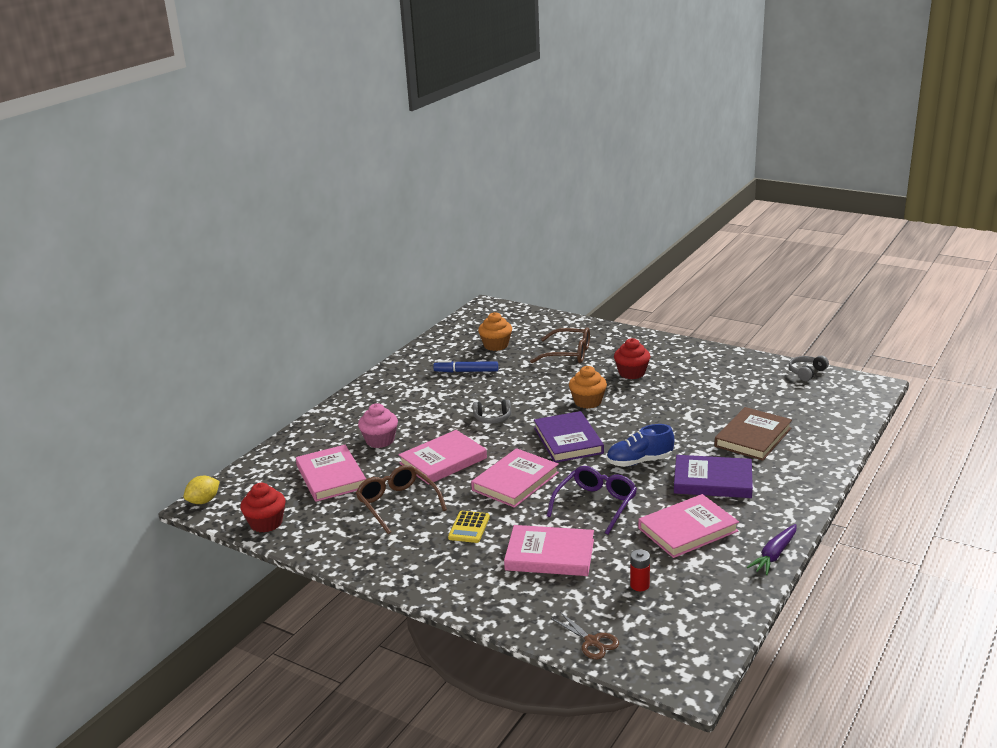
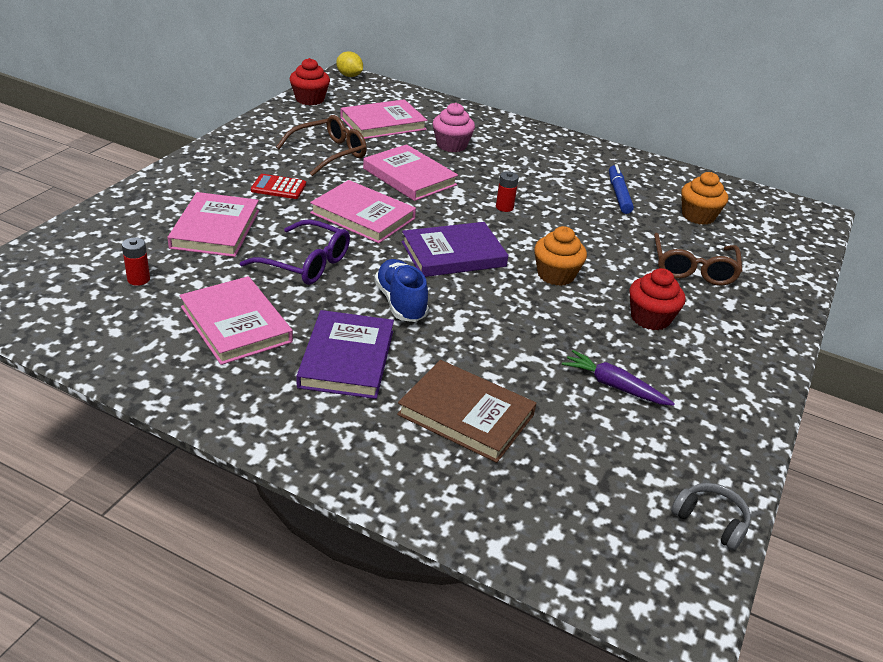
camera: 80 degrees right, 10 degrees up
(469, 527) = (278, 187): yellow calculator -> red calculator
(492, 418) = (504, 207): grey headphones -> red battery
(592, 642) = (59, 244): brown scissors -> none
(774, 555) = (158, 389): purple carrot -> purple carrot (614, 386)

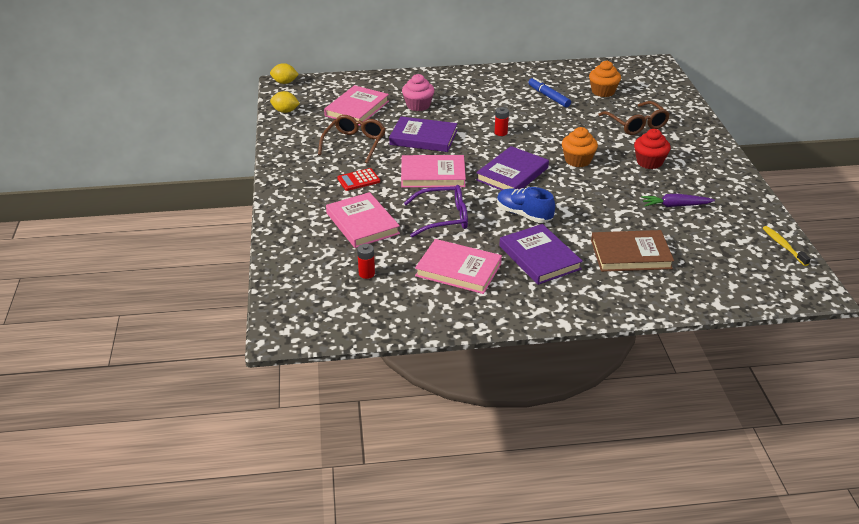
camera: 30 degrees left, 0 degrees up
(309, 99) = (285, 111): red cupcake -> yellow lemon
(409, 177) = (423, 138): pink book -> purple book
(710, 521) = (783, 246): grey headphones -> yellow toothbrush

